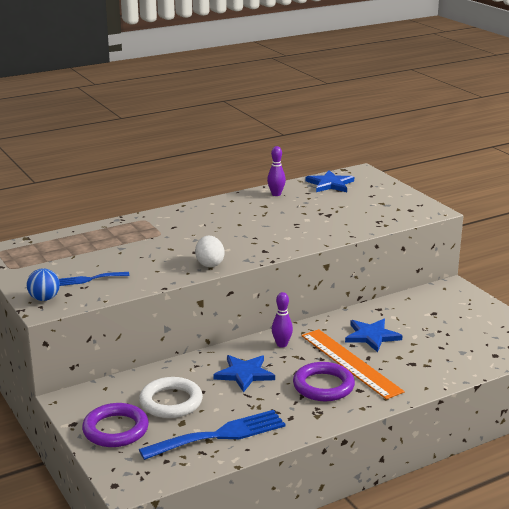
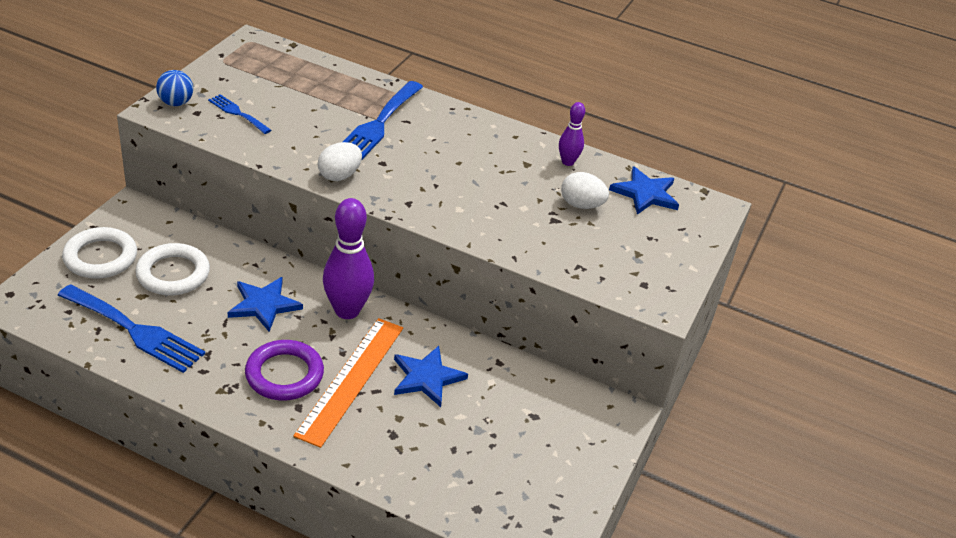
camera: 50 degrees right, 15 degrees up
(115, 429) = (100, 257): purple ring -> white ring
(167, 236) = (378, 125): none -> blue fork
(281, 344) = (347, 310): purple bowling pin -> purple bowling pin, size x1.88
(322, 203) = (581, 205): none -> white egg

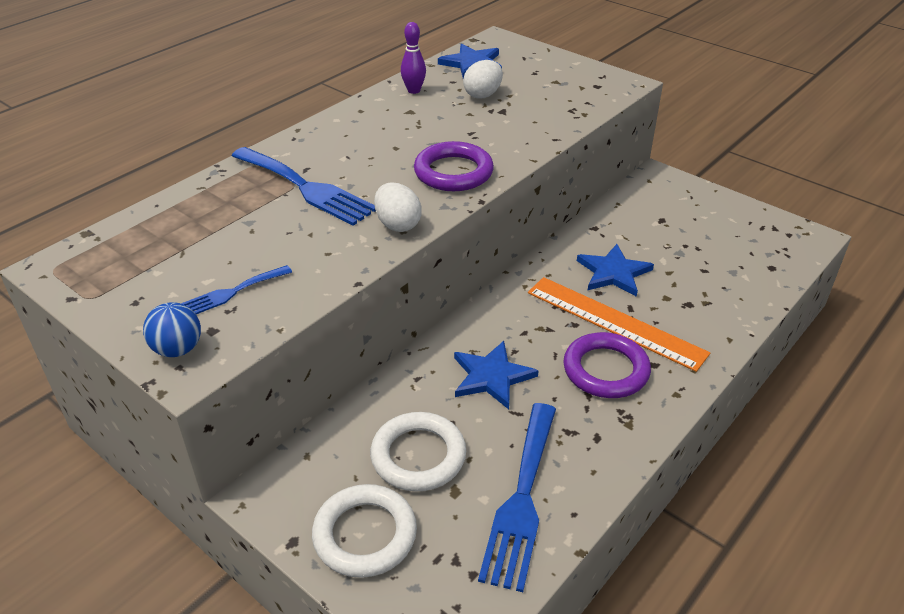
camera: 70 degrees left, 0 degrees up
(135, 330) = (522, 499): blue fork -> blue fork turned 150 degrees clockwise
(347, 310) = (511, 313): purple bowling pin -> none
(429, 198) = (453, 172): none -> purple ring

